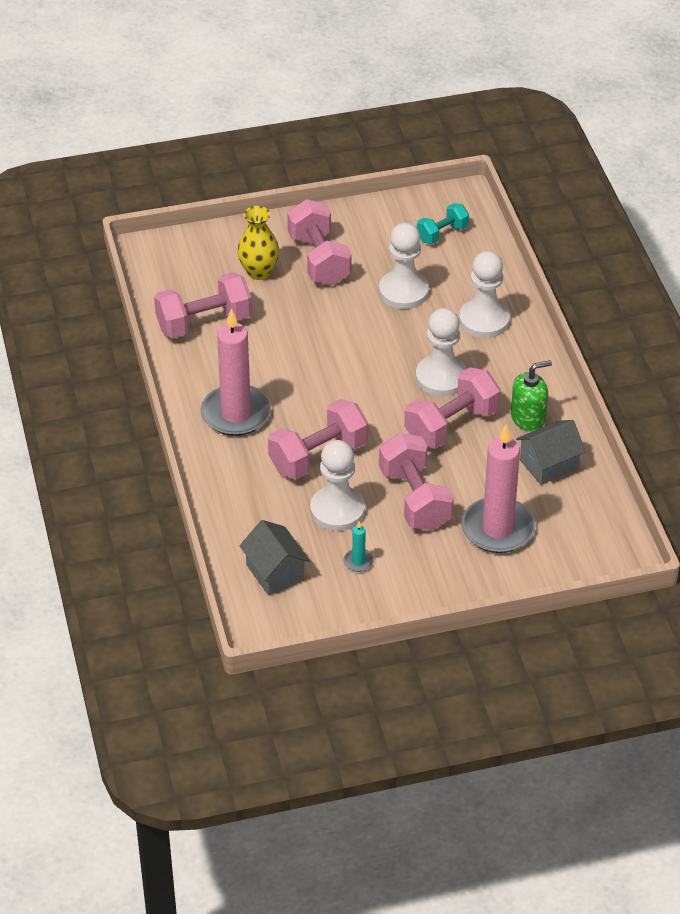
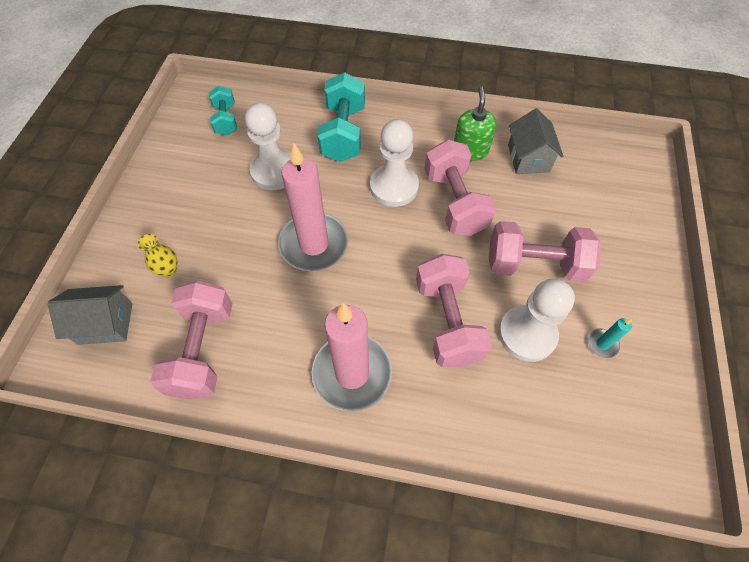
camera: 65 degrees left, 15 degrees up
(259, 272) = (168, 270): yellow vase -> yellow vase, size x0.64
(275, 572) = (597, 430): grey house -> grey house (105, 323)
(319, 260) = (190, 215): pink dumbbell -> none
(484, 320) = (343, 133): white pawn -> turquoise dumbbell
(497, 529) = (591, 220): pink candle -> pink candle (314, 244)

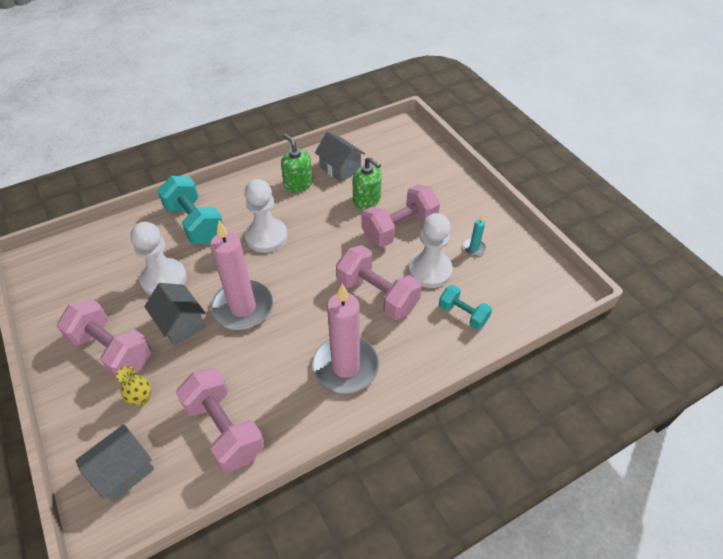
camera: 40 degrees left, 10 degrees down
(226, 120) = (84, 267): turquoise dumbbell -> turquoise dumbbell (463, 314)
(252, 223) = (181, 324): none -> grey house
(455, 202) = (317, 222): pink dumbbell -> pink dumbbell (112, 350)
(526, 210) = (367, 200): none -> green soap dispenser

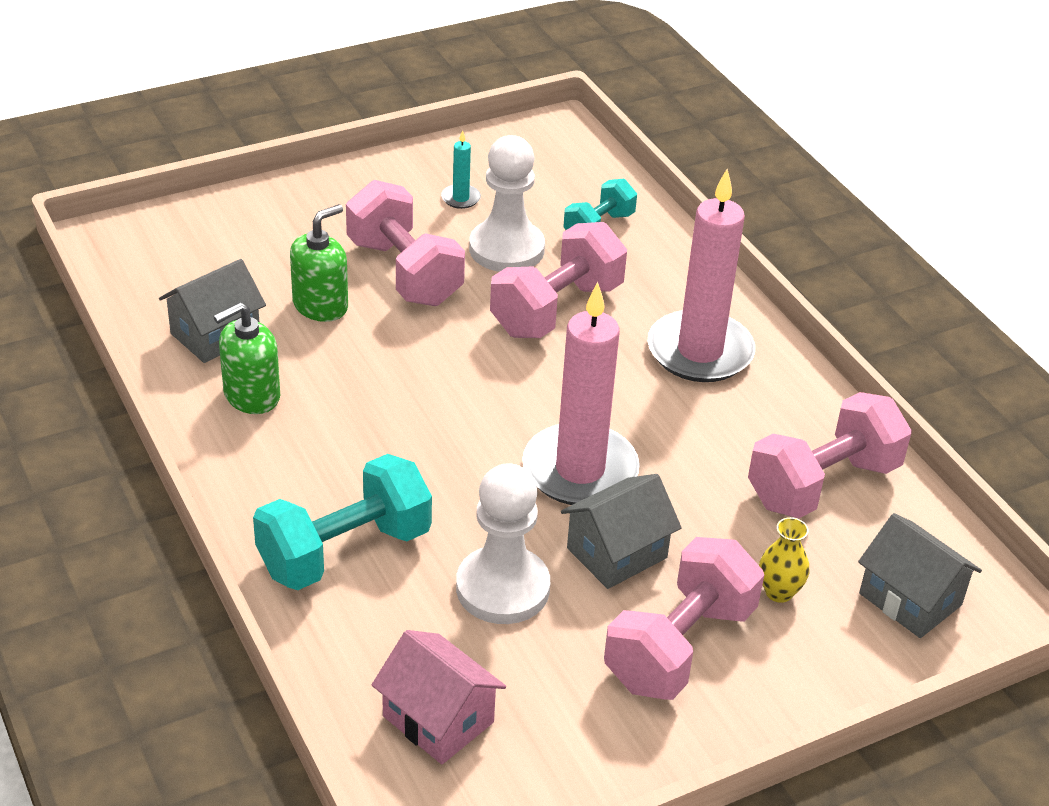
camera: 90 degrees left, 10 degrees down
(92, 260) = (438, 719): none -> pink house
(266, 237) = (401, 441): white pawn -> none

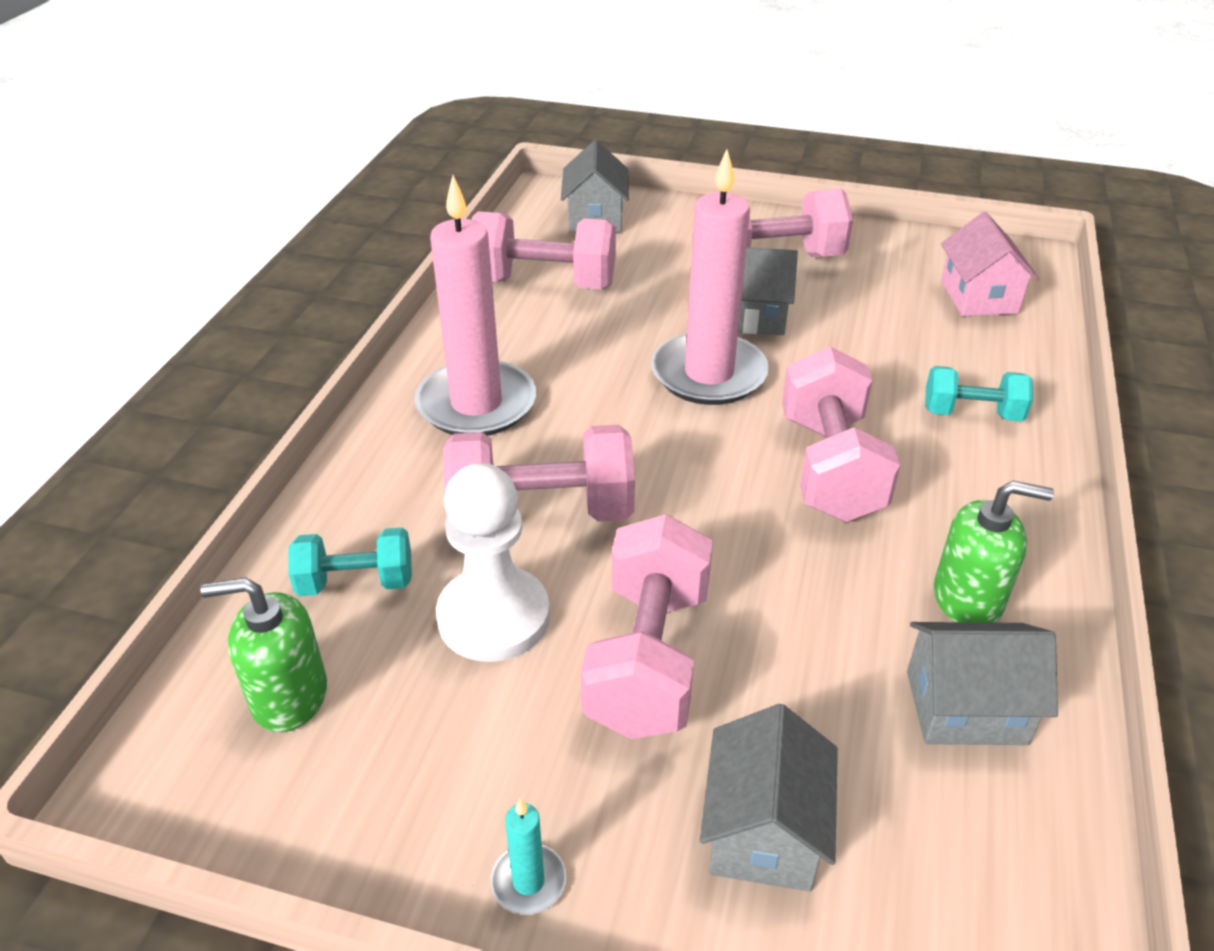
camera: 135 degrees left, 0 degrees up
(278, 238) = (763, 831): none -> grey house
(320, 305) = (796, 672): green soap dispenser -> green soap dispenser (289, 696)
(344, 551) = (971, 414): turquoise dumbbell -> turquoise dumbbell, size x0.58
(412, 439) = (829, 467): none -> pink dumbbell
(460, 198) = (445, 736): turquoise candle -> turquoise candle (528, 881)
(502, 588) = (861, 336): white pawn -> none
(779, 592) = (669, 253): yellow vase -> none

